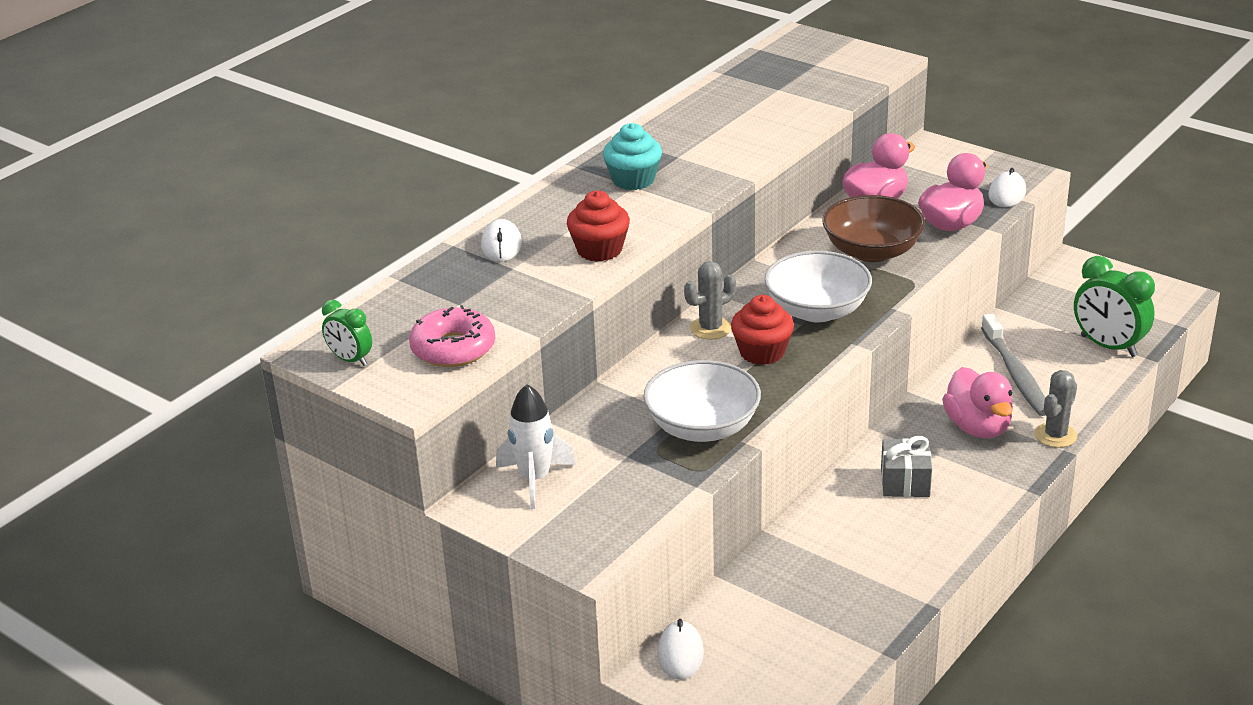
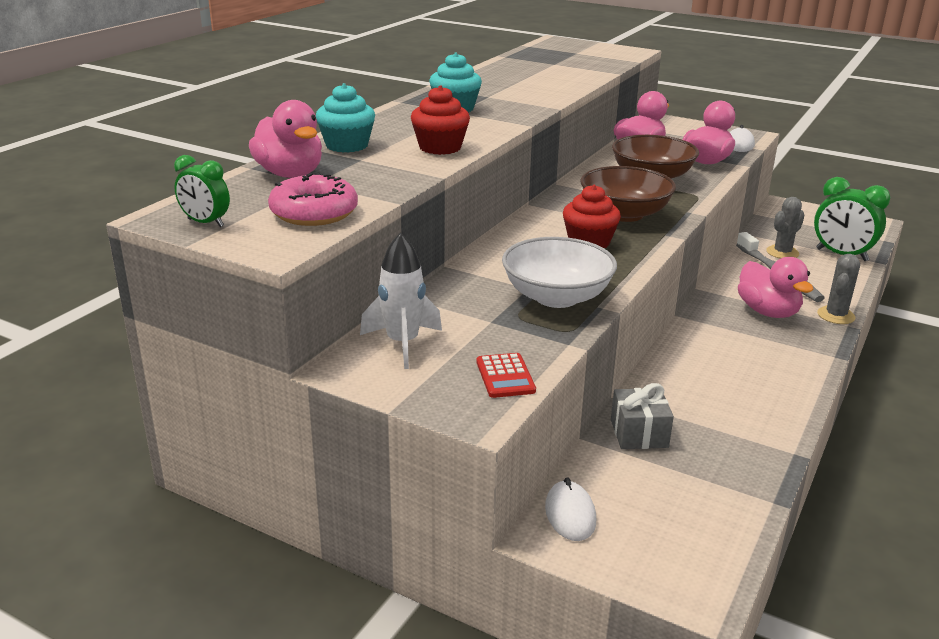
camera: 10 degrees left, 5 degrees down
(437, 290) = (290, 174): none -> pink duck
(501, 245) = (347, 145): white mouse -> turquoise cupcake
(623, 521) = (505, 376): none -> red calculator
(710, 328) = (536, 227): grey cactus -> grey cactus (782, 252)
(817, 310) = (624, 214): white bowl -> brown bowl
(905, 482) = (726, 354): grey gift -> grey gift (639, 433)

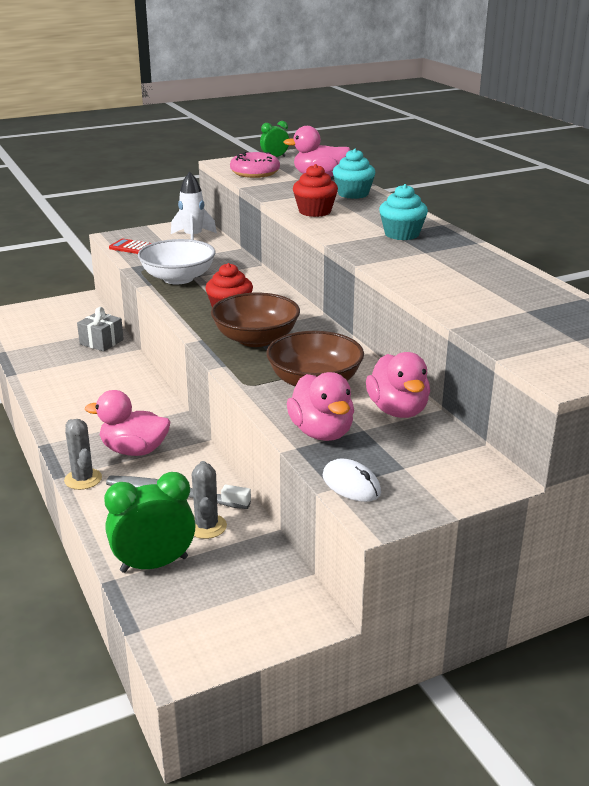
camera: 125 degrees right, 0 degrees up
(570, 514) = (84, 307): white mouse -> none

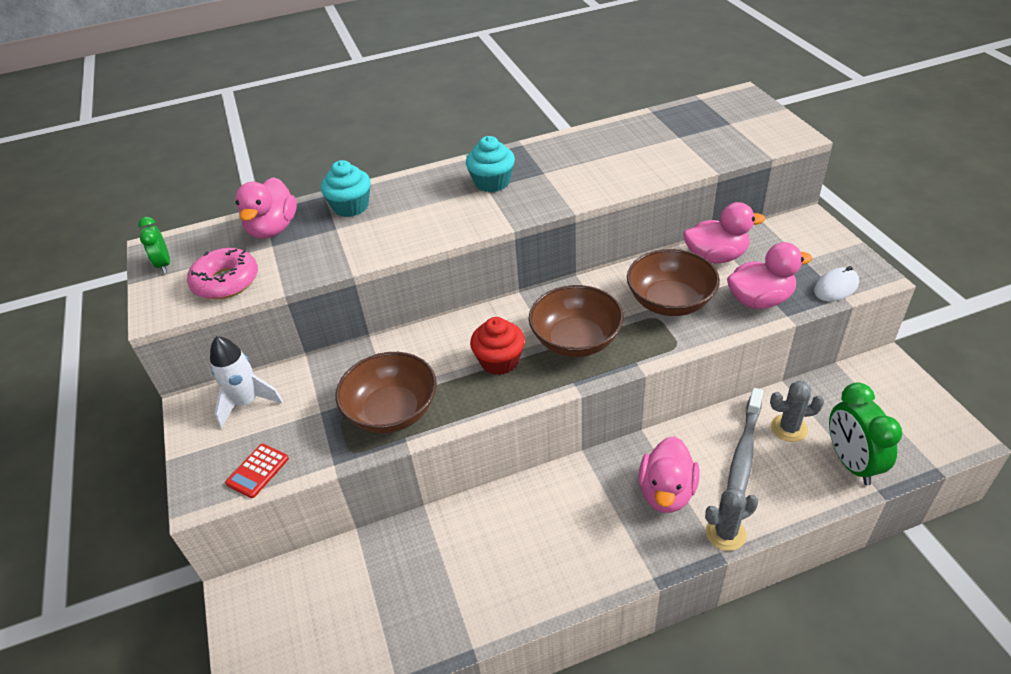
camera: 80 degrees left, 15 degrees up
(101, 342) = (395, 551): grey gift -> none
(178, 278) = (392, 411): white bowl -> brown bowl
(315, 211) = (404, 235): red cupcake -> none

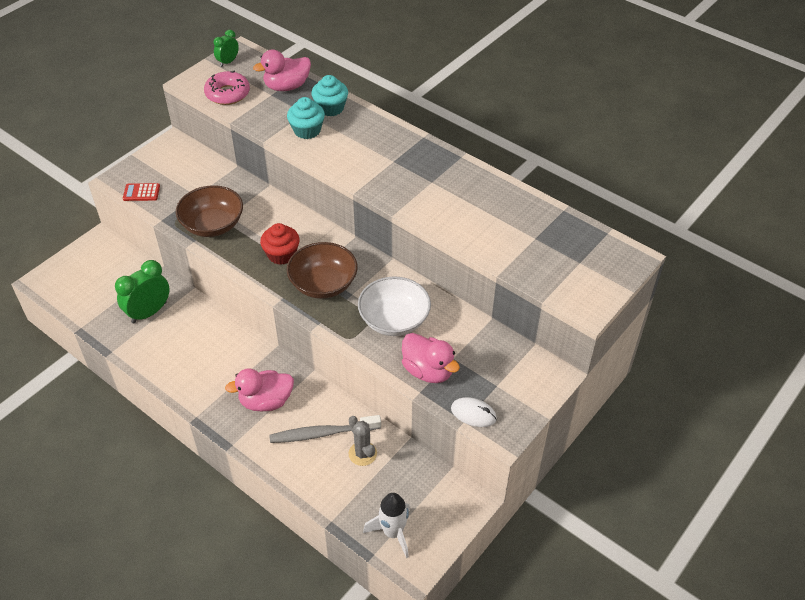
camera: 55 degrees right, 5 degrees up
(247, 402) = (186, 162): white rocket -> white rocket (393, 532)
(492, 182) = (401, 161): turquoise cupcake -> turquoise cupcake (307, 130)
(670, 301) = (394, 320): brown bowl -> white bowl
(716, 257) = (465, 330): pink duck -> none
(725, 533) = (248, 443): grey cactus -> none
(851, 463) = (349, 499): green clock -> green clock (149, 312)

